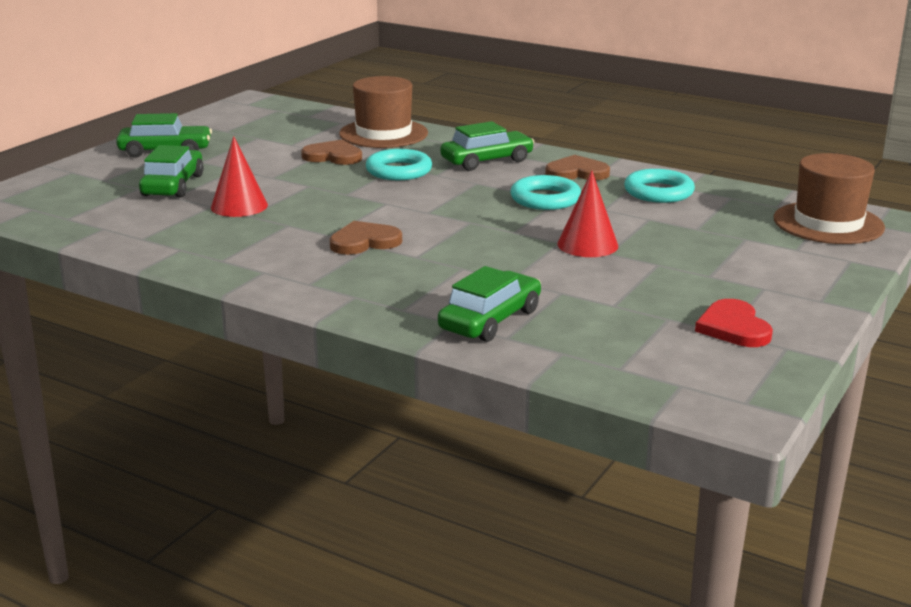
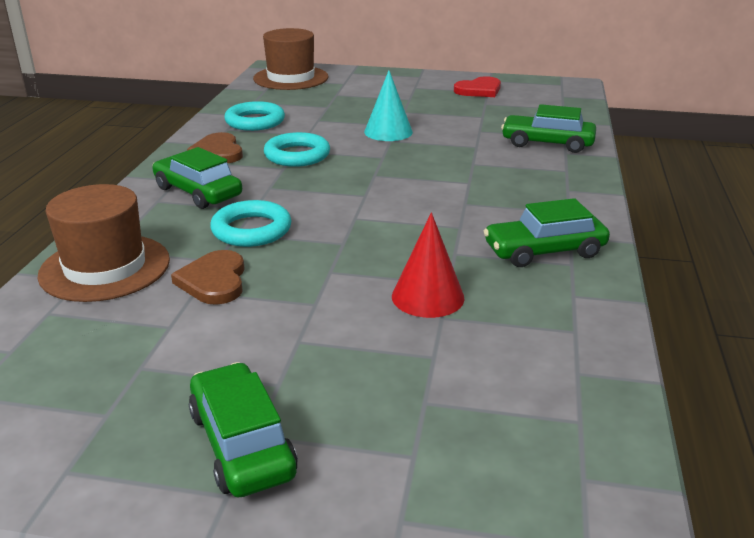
camera: 110 degrees left, 5 degrees up
(173, 185) = (394, 372): green car -> green car (544, 251)
(364, 242) = (460, 208): brown heart -> none
(587, 245) = (388, 132): red cone -> turquoise cone

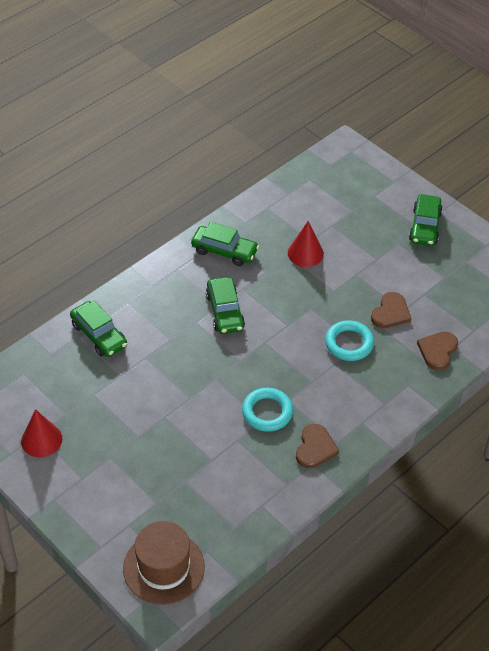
camera: 145 degrees left, 20 degrees up
(105, 267) = (437, 351): brown hat -> brown heart
(198, 192) = (356, 399): green car -> green car (225, 311)
(255, 121) = (259, 485): turquoise ring -> none
(388, 132) = (180, 410): turquoise cone -> none
(479, 90) = (41, 440): red heart -> red cone

